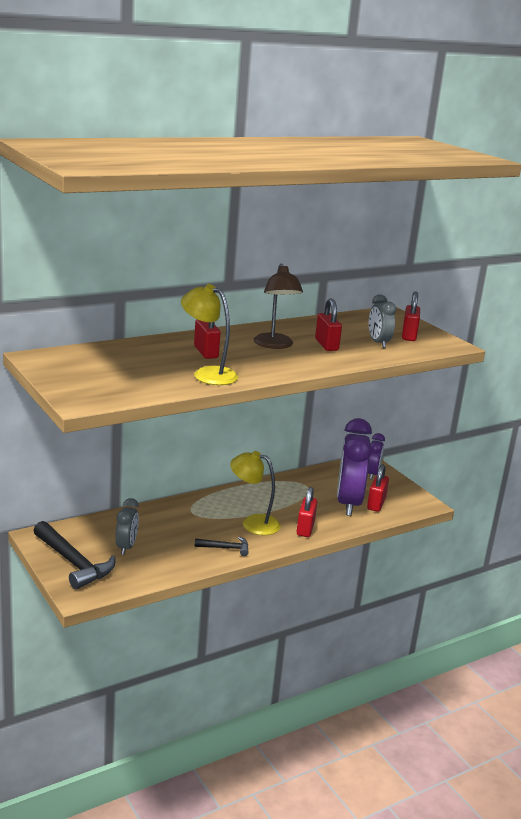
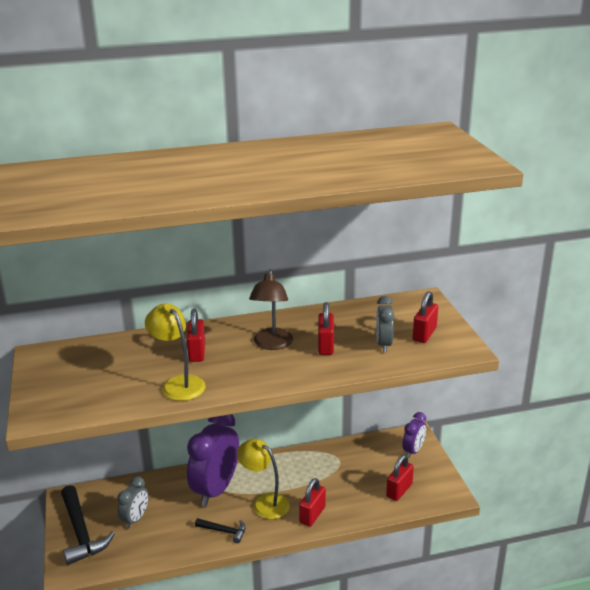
camera: 20 degrees right, 5 degrees up
(348, 503) = (371, 487): purple clock -> purple clock (216, 489)

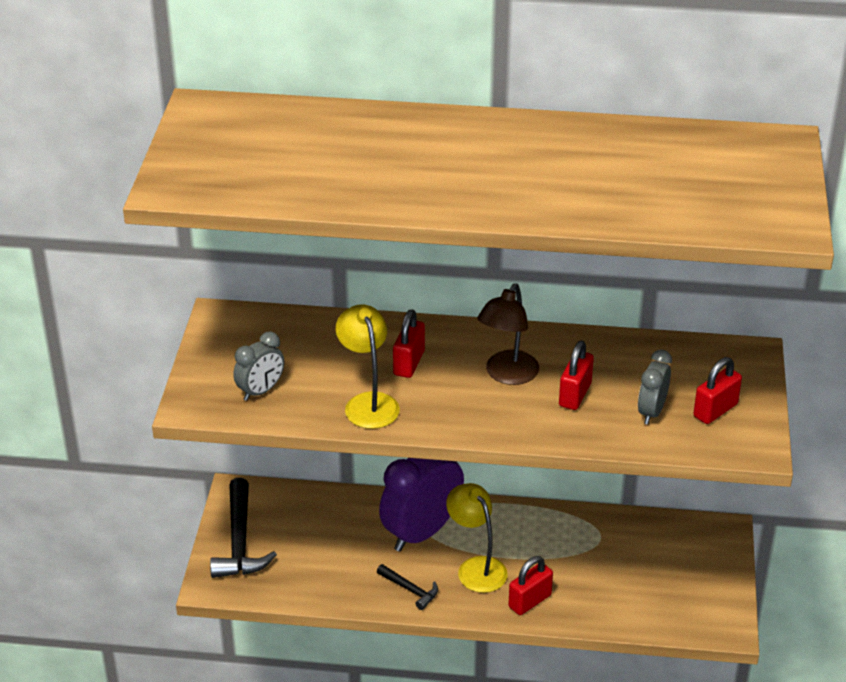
camera: 20 degrees right, 10 degrees up
(135, 519) = (309, 543): grey clock -> grey clock (261, 391)
(399, 490) = (660, 601): red padlock -> none
(413, 451) = (709, 552): purple clock -> none

